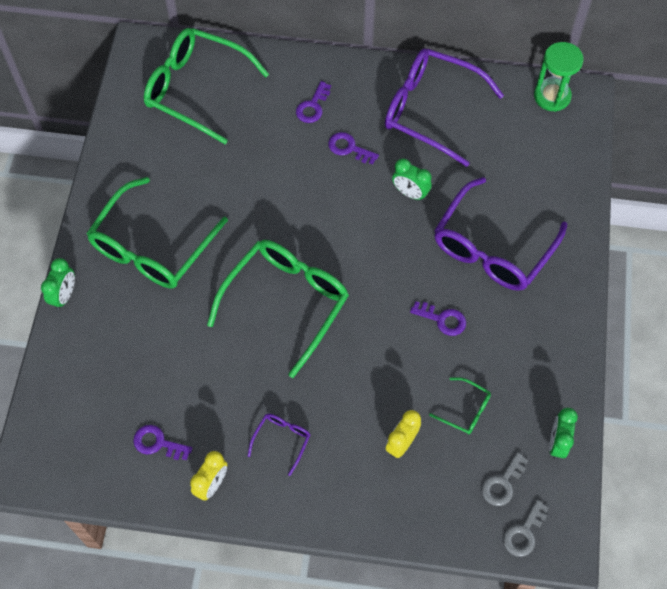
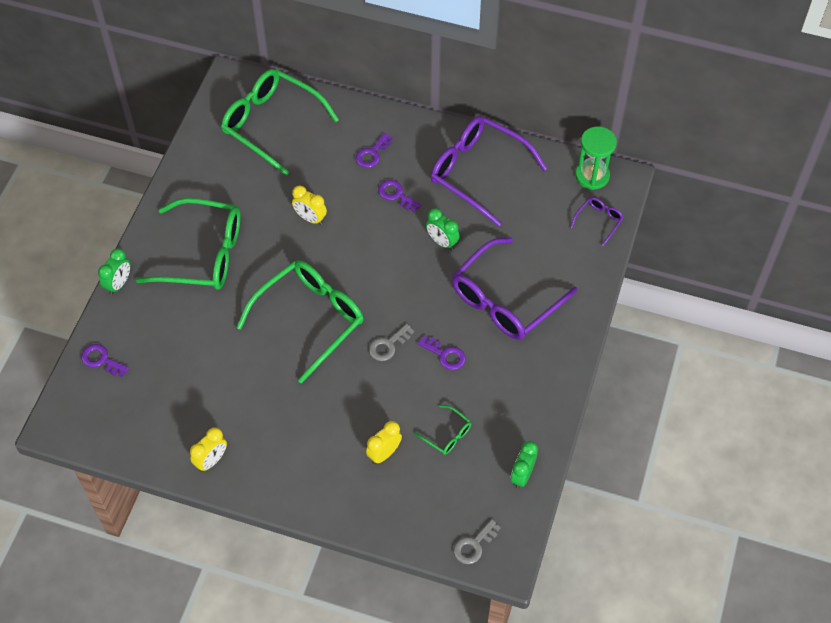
camera: 10 degrees right, 5 degrees down
(152, 247) = (203, 254): green glasses -> green glasses turned 120 degrees counterclockwise
(158, 443) = (172, 419): purple key -> purple key (101, 360)
(261, 188) = (310, 218): none -> yellow clock
(282, 440) = (280, 434): purple glasses -> purple glasses (599, 221)
(502, 483) = (465, 501): grey key -> grey key (388, 345)

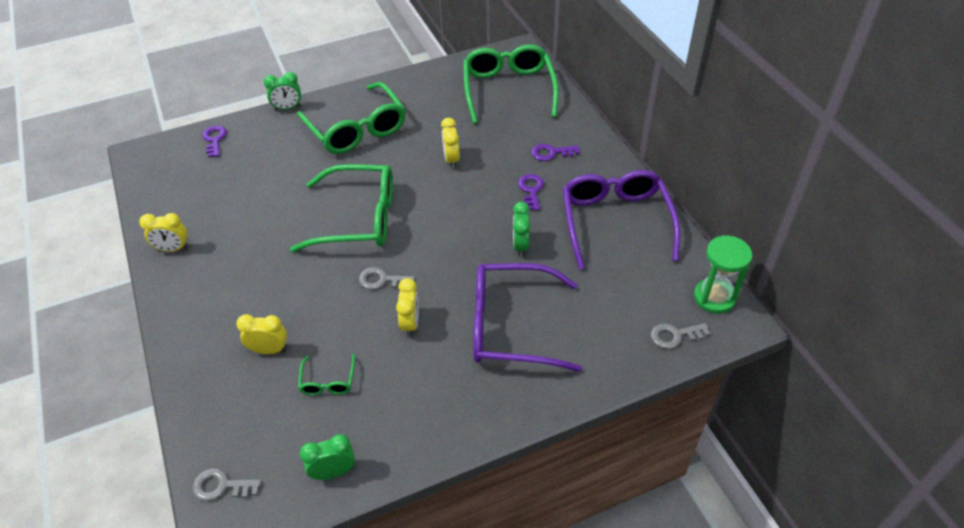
camera: 50 degrees right, 10 degrees down
(445, 355) = (410, 323): purple key -> yellow clock
(599, 221) = (674, 336): purple glasses -> grey key

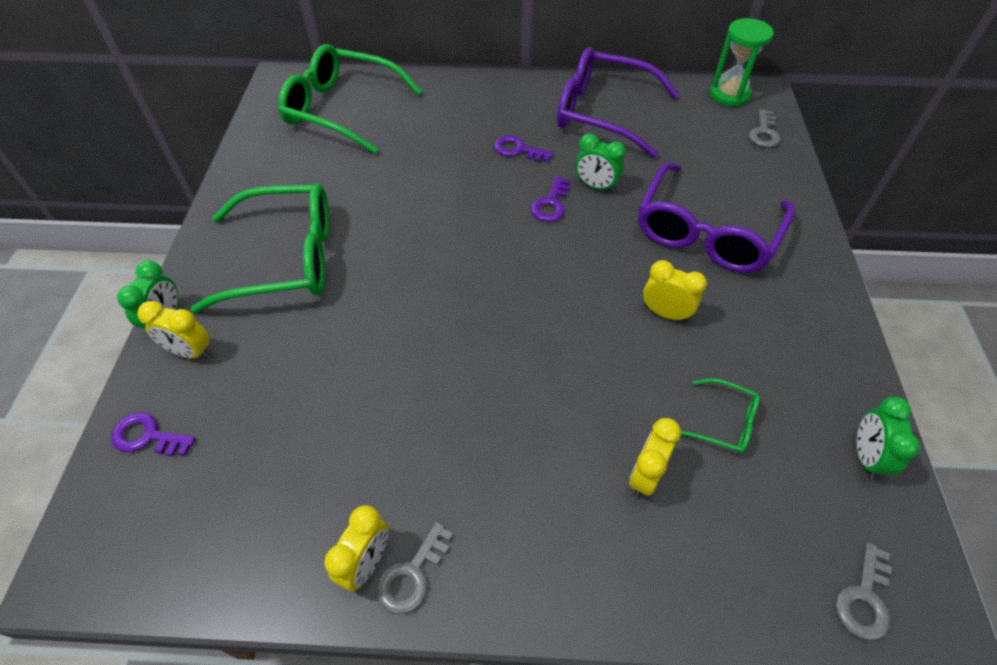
camera: 65 degrees left, 5 degrees up
(358, 218) = (460, 308): green glasses -> none
(382, 280) = (582, 318): grey key -> grey key (412, 575)
(451, 159) = (420, 192): yellow clock -> yellow clock (190, 352)
(551, 153) = (472, 117): purple key -> purple key (551, 204)

